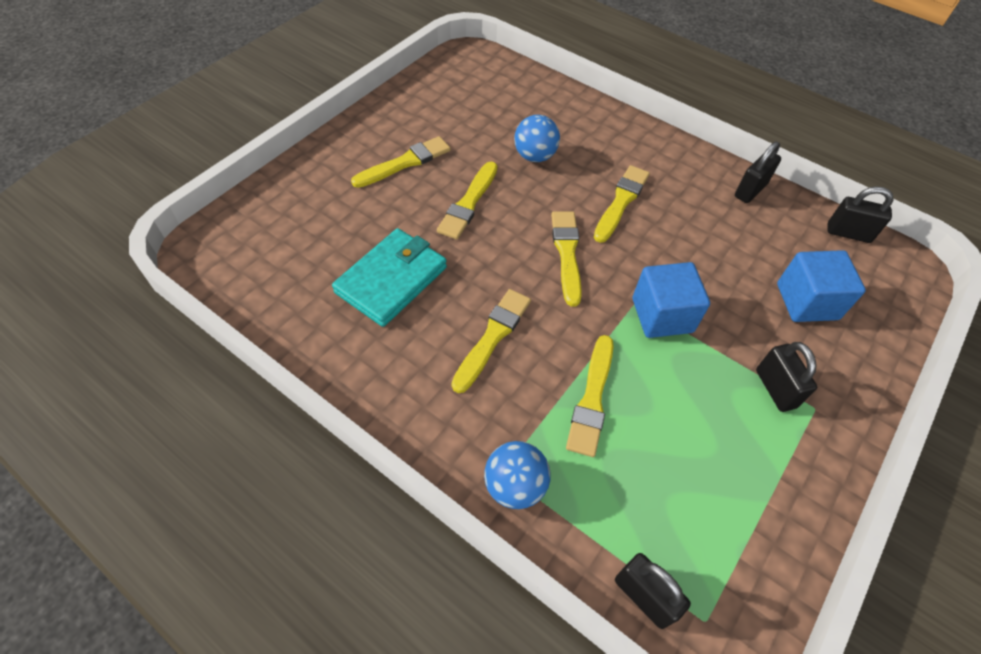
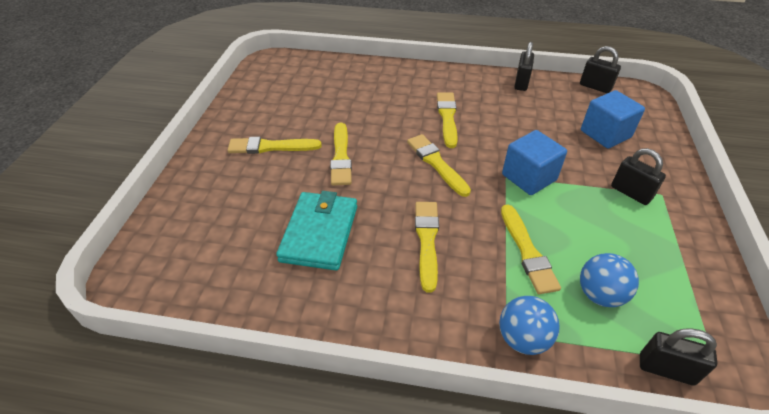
camera: 25 degrees left, 10 degrees down
(405, 163) = (271, 147): yellow brush -> yellow brush turned 120 degrees counterclockwise
(535, 156) = (366, 109): blue ball -> blue ball (600, 295)
(848, 233) = (595, 87): black padlock -> black padlock turned 45 degrees clockwise

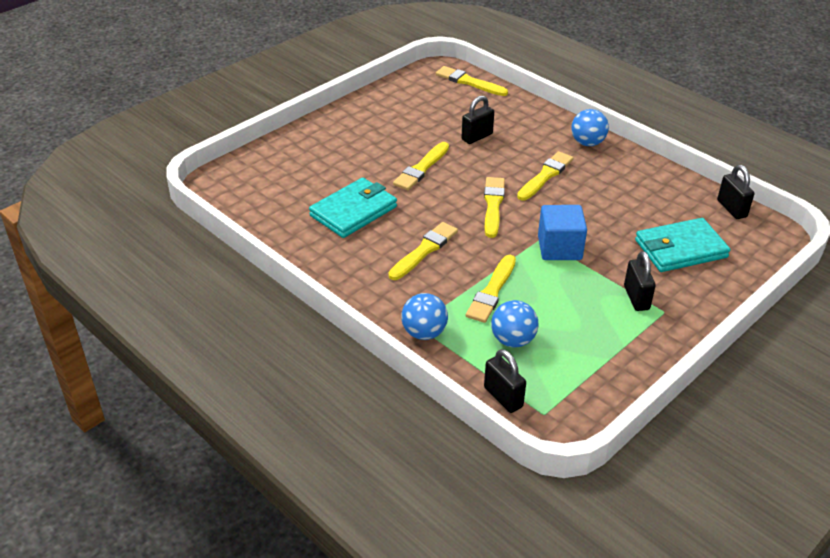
camera: 35 degrees right, 5 degrees down
(271, 147) = (375, 139): yellow brush -> yellow brush (469, 82)
(447, 77) = (587, 143): none -> blue ball
(521, 83) = (657, 175): black padlock -> black padlock (477, 137)
(605, 134) = (680, 249): blue cube -> turquoise wallet

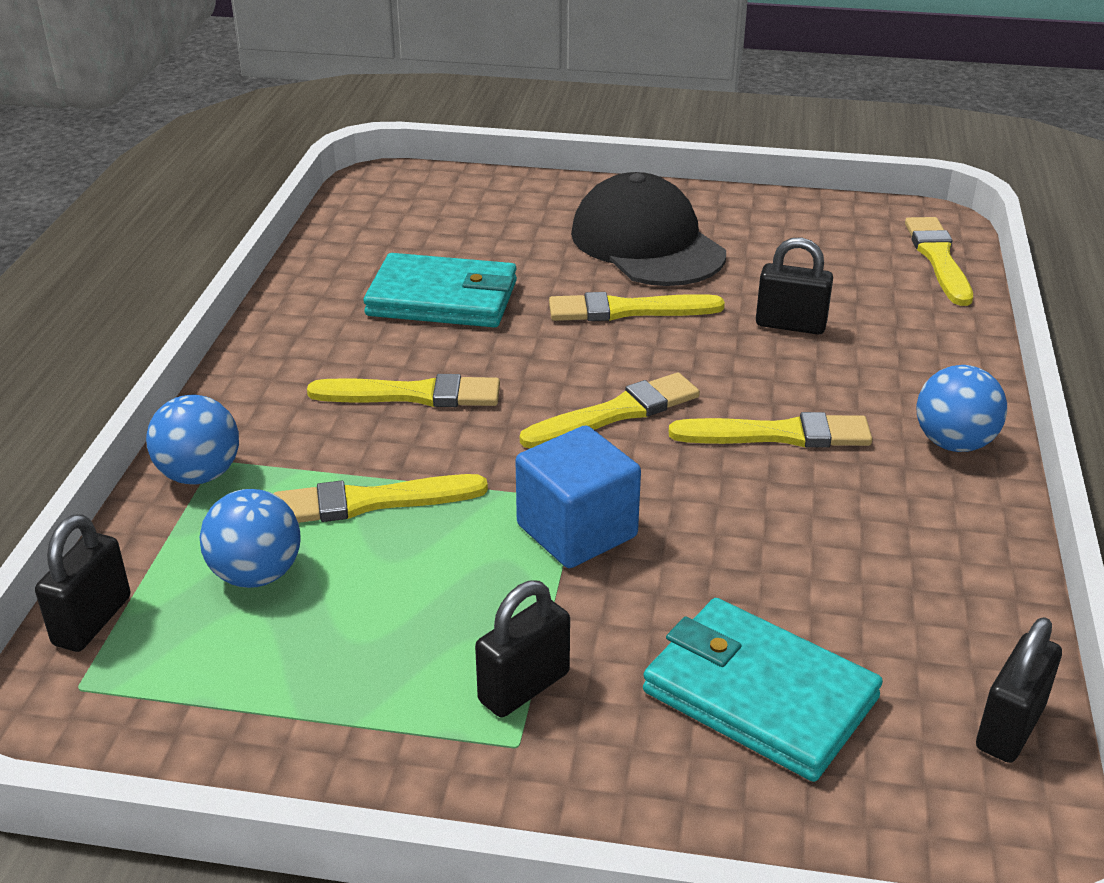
camera: 55 degrees right, 5 degrees down
(373, 139) = (647, 244): none -> black cap

